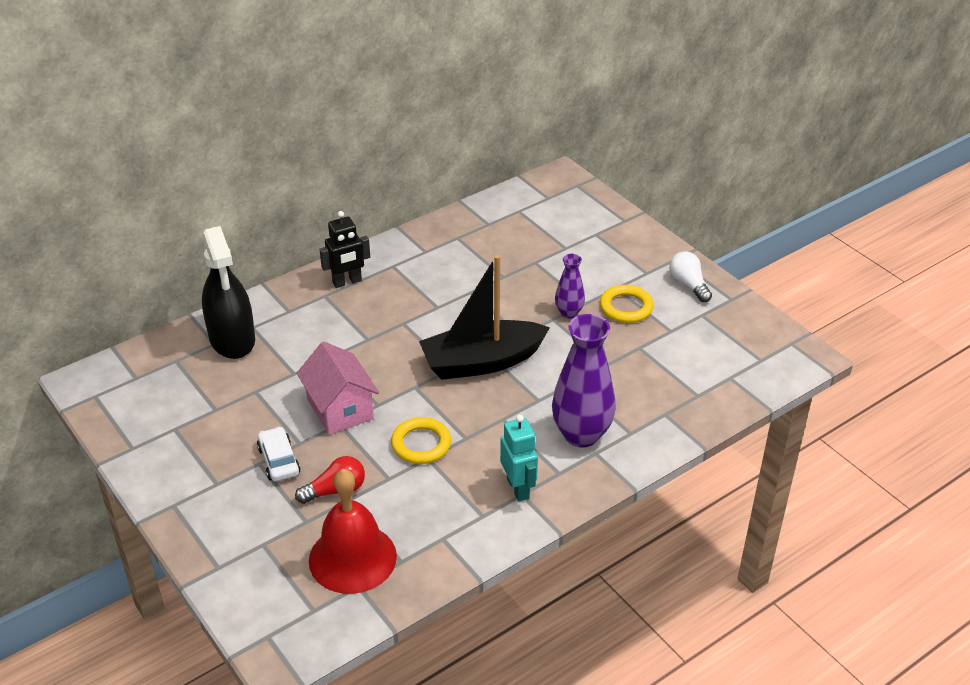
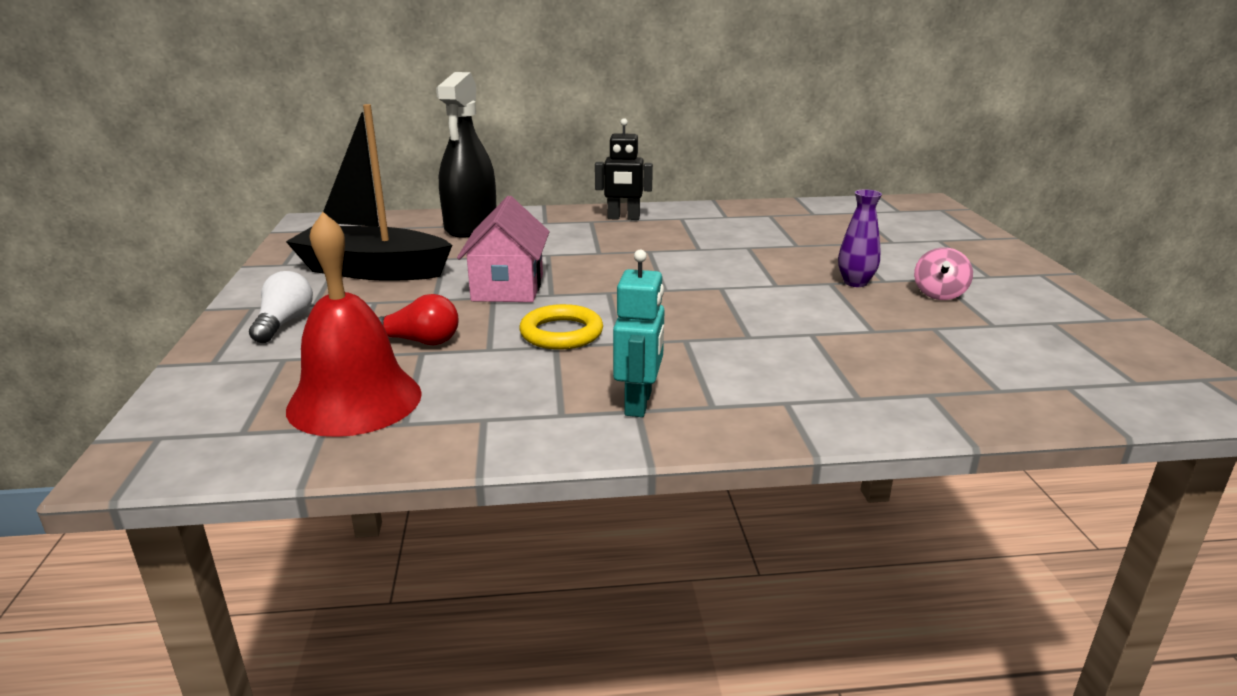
camera: 30 degrees right, 15 degrees down
(279, 461) = (395, 305): white car -> none
(482, 362) = (707, 293): black boat -> black boat (372, 270)
(581, 435) = (780, 380): purple vase -> none
(626, 307) = (939, 294): yellow ring -> pink spinning top
(688, 285) = (1047, 295): white light bulb -> white light bulb (284, 323)

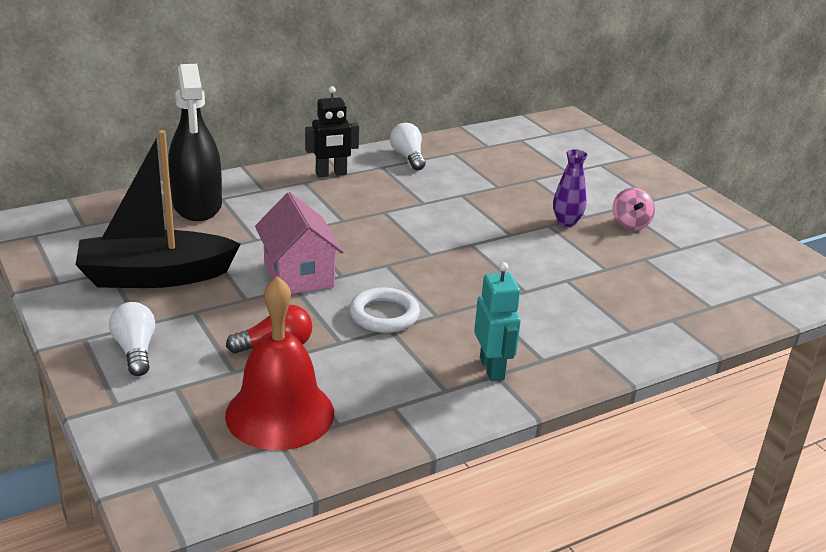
camera: 25 degrees left, 5 degrees up
(561, 333) = (384, 315): yellow ring -> white ring
(716, 214) = (408, 157): none -> white light bulb

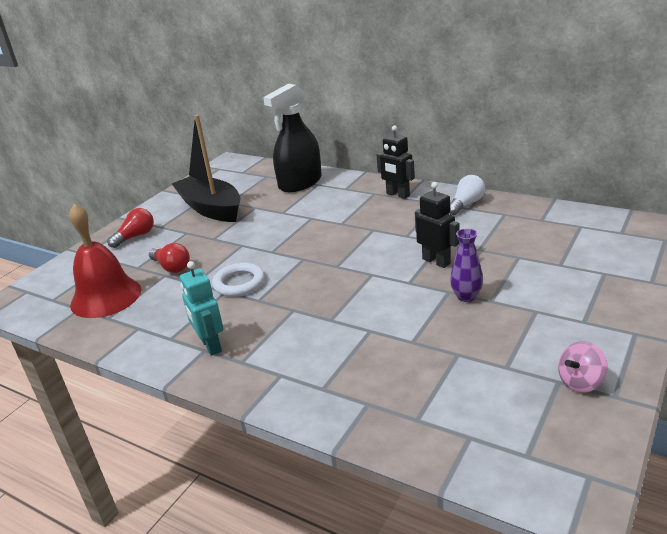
camera: 65 degrees right, 0 degrees up
(135, 350) = (135, 236): white light bulb -> red light bulb
(299, 274) = (257, 240): pink house -> none
(492, 210) = (436, 261): none -> black robot
(492, 369) = (210, 345): turquoise robot -> turquoise robot turned 105 degrees clockwise
(630, 224) = (512, 326): pink spinning top -> pink spinning top (580, 382)

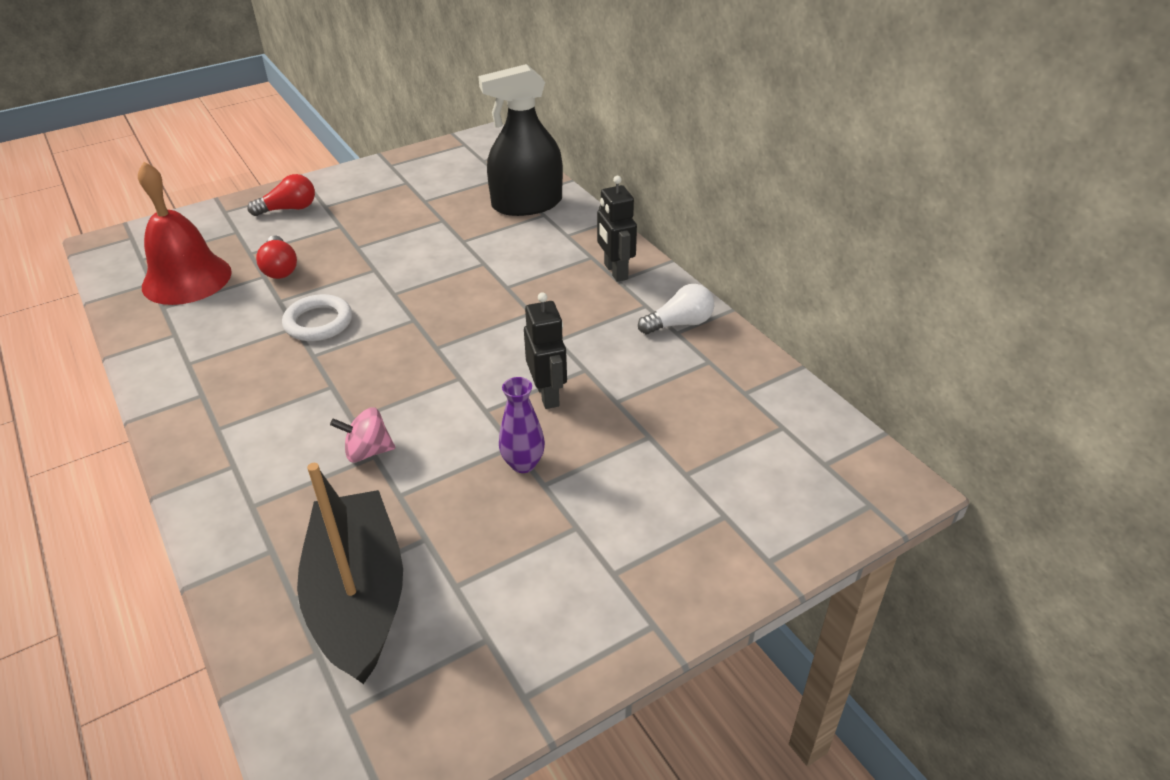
camera: 25 degrees right, 10 degrees up
(210, 345) = (212, 392): turquoise robot -> none
(211, 208) = (397, 202): black boat -> black boat (358, 598)
(580, 382) = (509, 655): pink spinning top -> pink spinning top (368, 451)

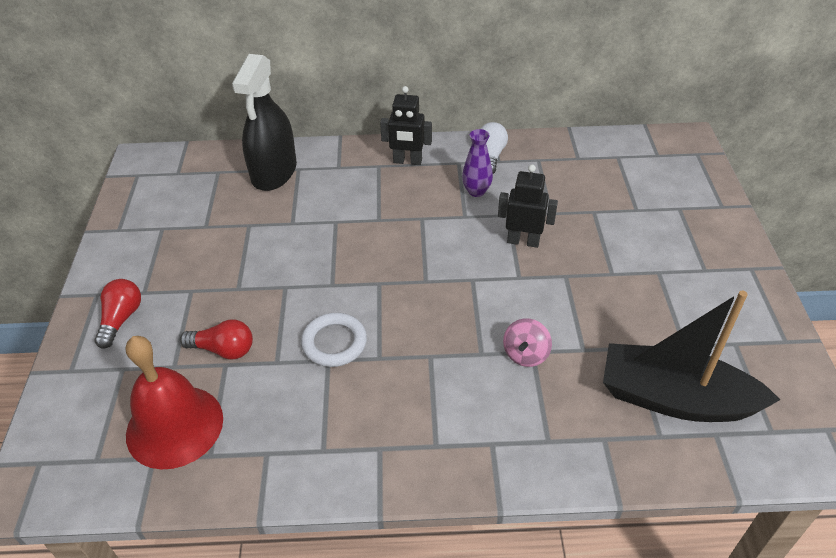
camera: 60 degrees left, 5 degrees up
(523, 464) = (587, 276): purple vase -> purple vase (476, 191)

